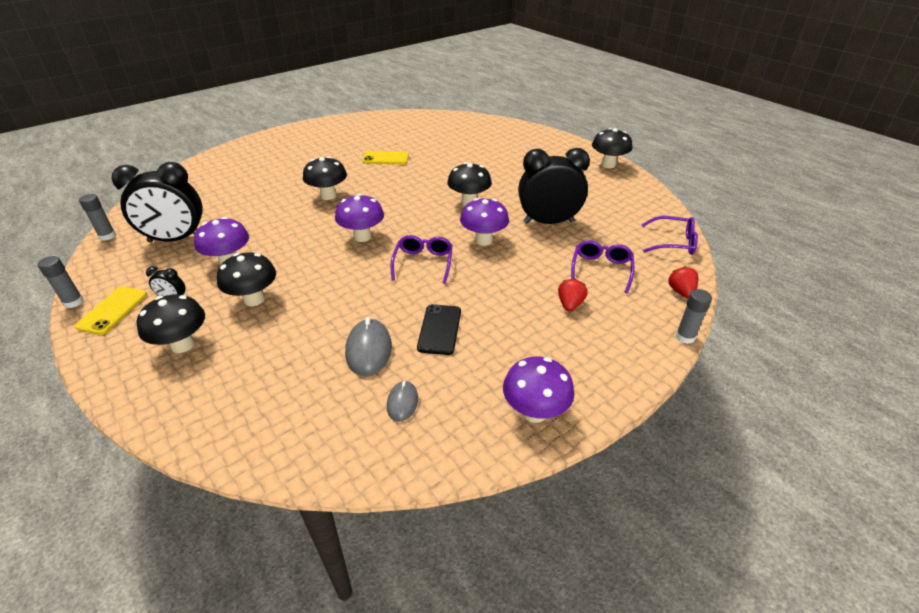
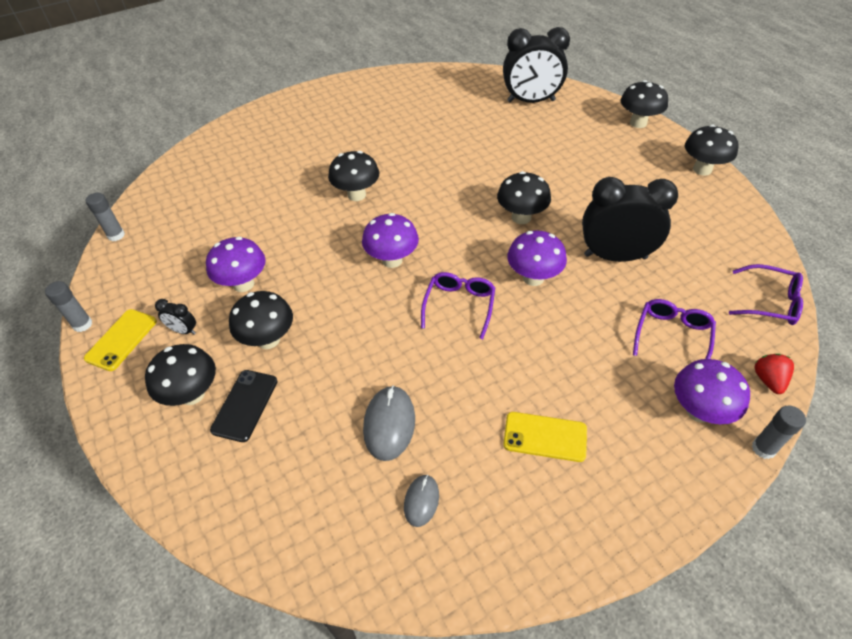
camera: 10 degrees right, 10 degrees up
(176, 239) = (187, 246): black clock -> black clock (531, 101)
(386, 158) = (427, 141): yellow phone -> yellow phone (545, 436)
(440, 329) = (470, 404): black phone -> black phone (245, 405)
(535, 412) = (568, 533): purple mushroom -> purple mushroom (699, 411)
(554, 139) = (638, 123): none -> black mushroom
(570, 304) = (627, 385): red strawberry -> none

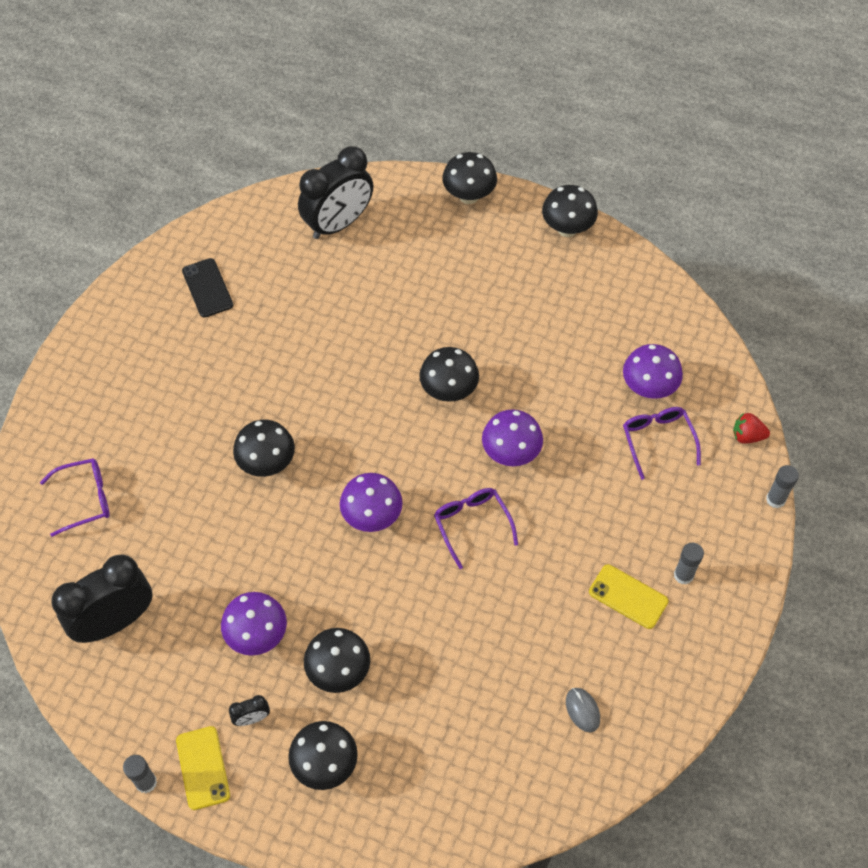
camera: 40 degrees left, 10 degrees up
(116, 235) = (61, 675): grey glue stick -> grey glue stick (683, 575)
(245, 405) = (380, 740): black phone -> black phone (207, 288)
(389, 424) = (508, 670): grey mouse -> none
(545, 436) = (628, 596): yellow phone -> yellow phone turned 60 degrees clockwise
(615, 256) = (561, 384): black clock -> black clock (115, 621)
(699, 411) = (717, 497): purple mushroom -> purple mushroom (648, 388)
(768, 380) = (747, 436): red strawberry -> red strawberry turned 45 degrees counterclockwise
(770, 302) = (708, 356): purple glasses -> purple glasses (85, 499)

